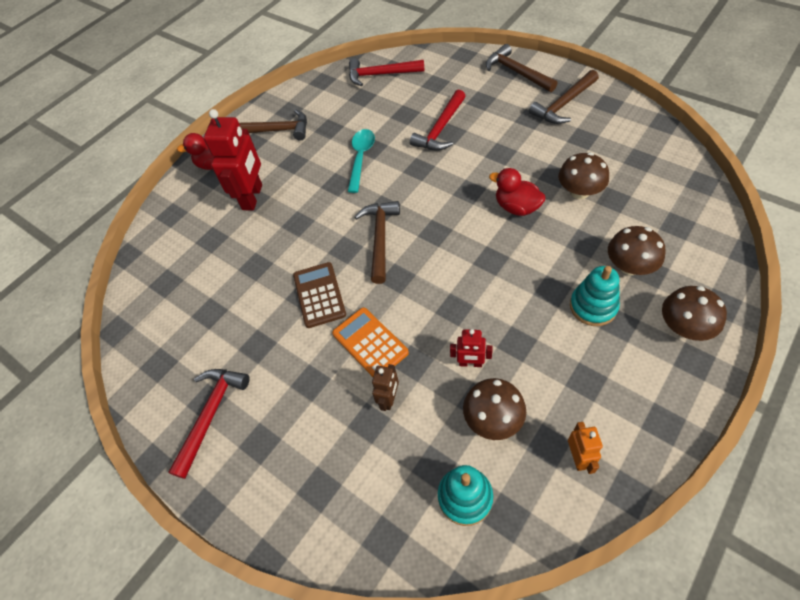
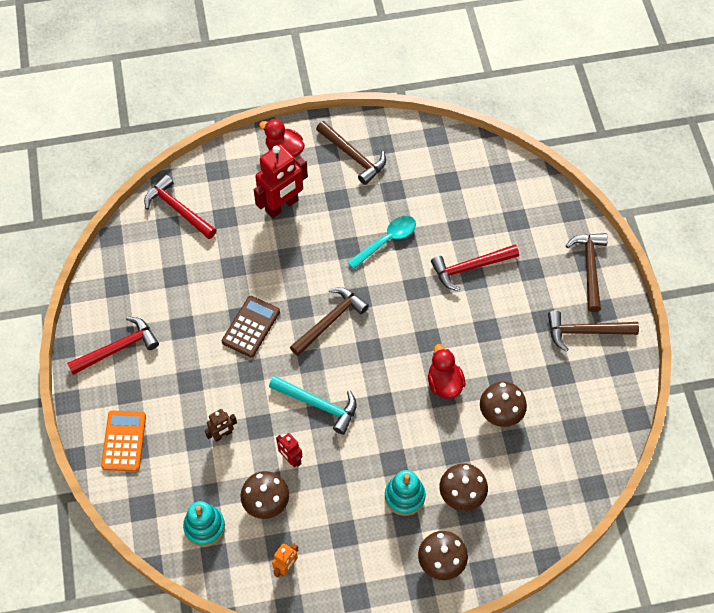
camera: 35 degrees right, 5 degrees up
(370, 343) = (247, 389): orange calculator -> orange calculator (124, 441)
(381, 75) = (485, 171): red hammer -> red hammer (178, 209)
(442, 302) = (318, 405): none -> turquoise hammer

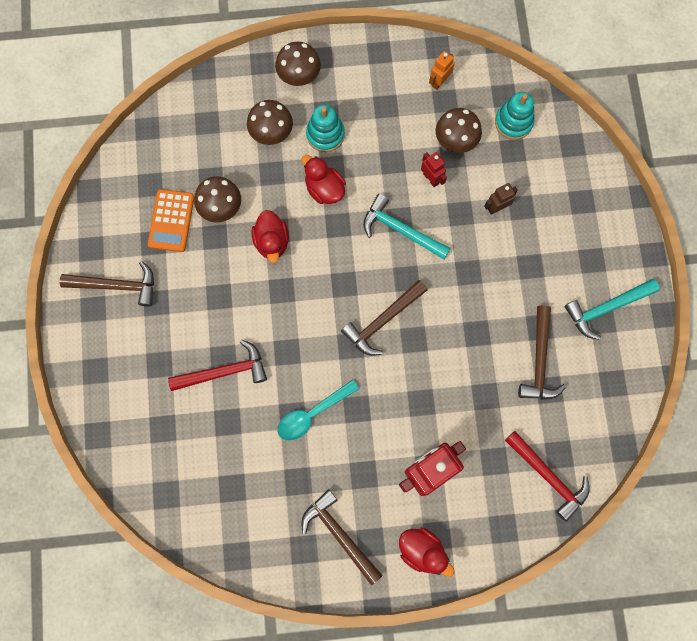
camera: 175 degrees left, 15 degrees up
(118, 348) = (606, 308): red hammer -> turquoise hammer
(124, 441) = (593, 209): orange calculator -> orange calculator (171, 221)
(251, 327) = (466, 321): brown calculator -> none
(399, 439) = (324, 189): none -> red duck
(589, 268) = (94, 360): brown hammer -> brown hammer (539, 361)

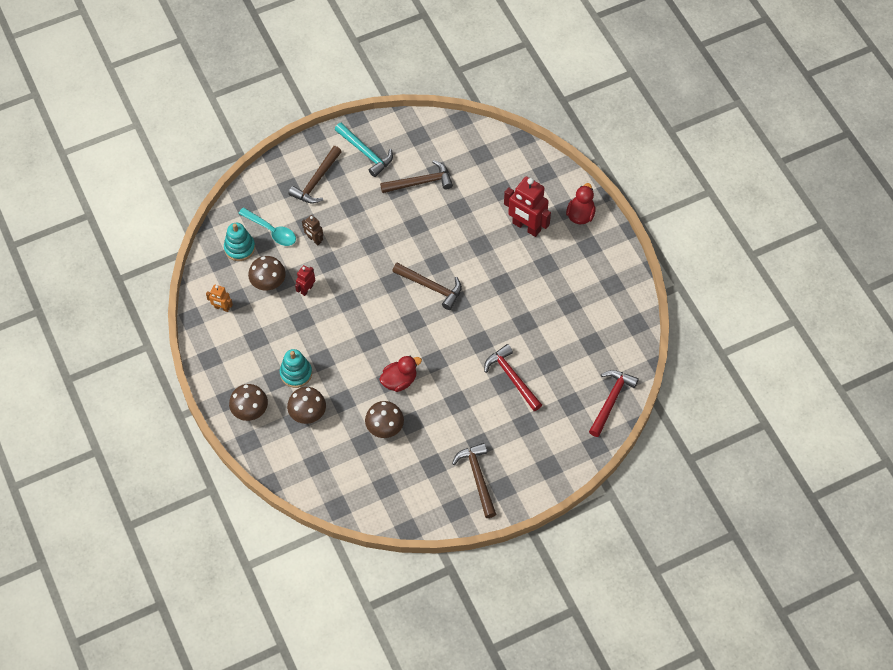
camera: 110 degrees left, 15 degrees down
(171, 221) = (410, 458): orange calculator -> none
(312, 414) = (518, 310): turquoise spoon -> turquoise spoon (271, 231)
(324, 189) = (342, 359): red duck -> none
(339, 534) = (593, 266): brown hammer -> brown hammer (316, 181)
(400, 230) = (356, 297): turquoise hammer -> none
(548, 476) = (499, 156): red hammer -> red hammer (611, 400)

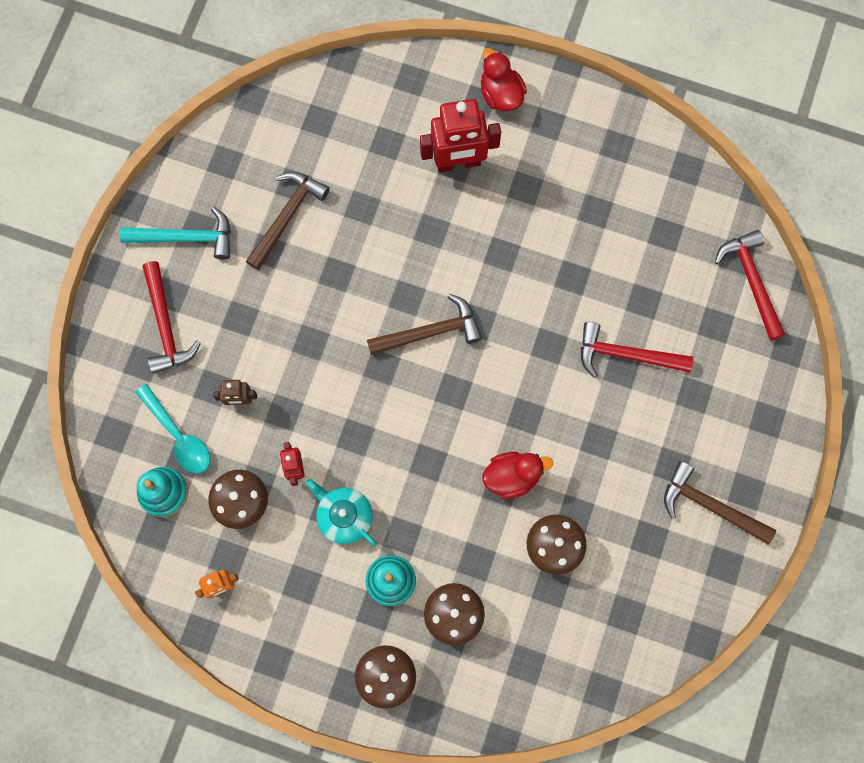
camera: 45 degrees left, 15 degrees up
(271, 231) = (178, 436): turquoise spoon -> turquoise spoon turned 60 degrees clockwise
(305, 328) = (344, 516): none -> turquoise teapot
(316, 181) = (166, 325): brown hammer -> red hammer
(399, 381) = (512, 476): red duck -> red duck turned 60 degrees clockwise

